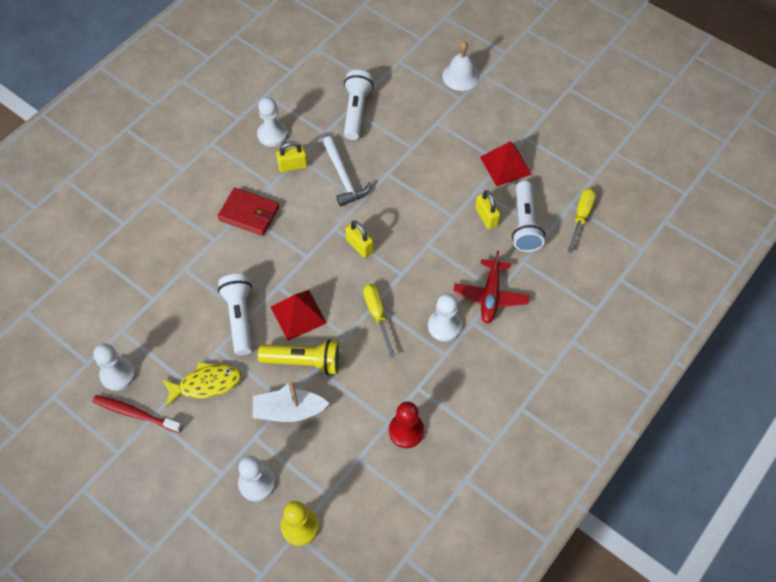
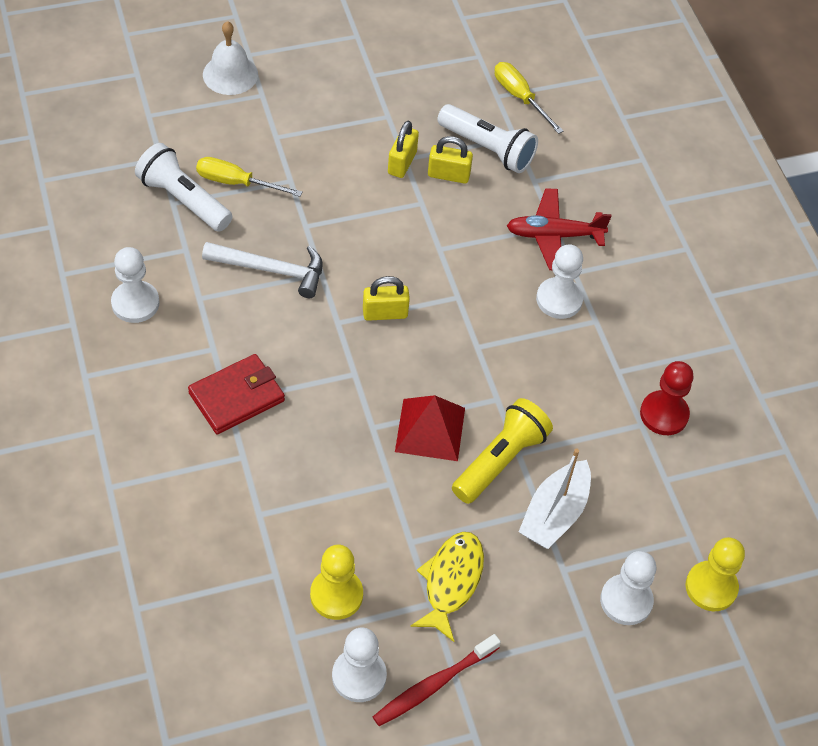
camera: 60 degrees left, 5 degrees down
(160, 334) = (336, 595): none -> yellow pawn
(240, 317) = (384, 492): white flashlight -> none
(293, 166) = (205, 310): yellow padlock -> yellow padlock (402, 163)
(377, 315) = (494, 352): yellow screwdriver -> yellow screwdriver (236, 182)
(490, 296) = (554, 235): red plane -> red plane turned 135 degrees clockwise
(505, 165) = (394, 115): red pyramid -> none

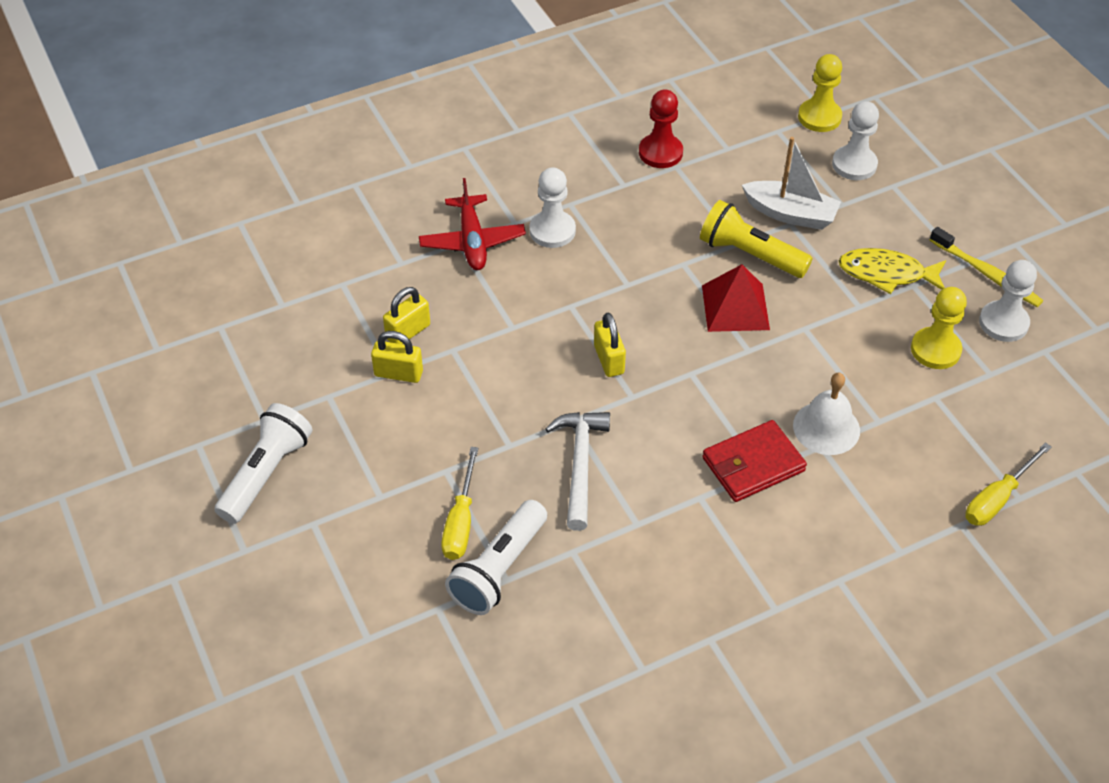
camera: 95 degrees left, 5 degrees down
(135, 303) = (663, 583): white pawn -> none
(230, 74) = (282, 563): white bell -> white bell (826, 428)
(236, 397) = (753, 464): red wallet -> red wallet turned 75 degrees counterclockwise
(433, 685) = (987, 274): red toothbrush -> yellow toothbrush
(448, 175) = (408, 332): yellow padlock -> yellow padlock turned 45 degrees clockwise
(488, 149) = (363, 304): white flashlight -> white flashlight (266, 473)
(520, 97) = (281, 285): yellow screwdriver -> yellow screwdriver (997, 498)

